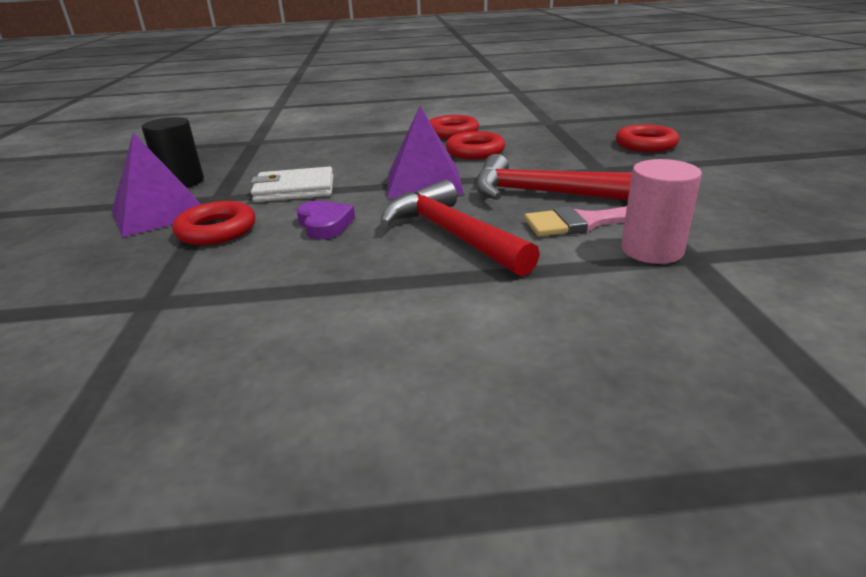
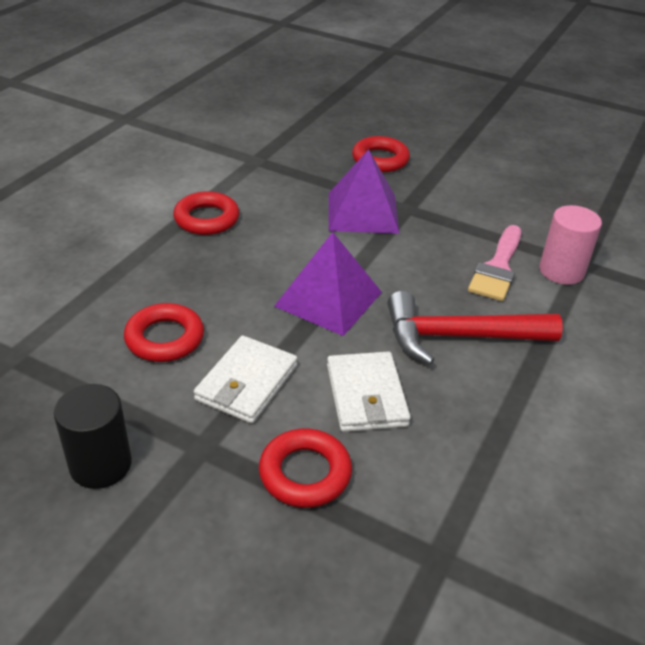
camera: 60 degrees left, 10 degrees up
(159, 212) = (195, 509): purple pyramid -> purple pyramid (362, 212)
(325, 224) = (366, 395): purple heart -> white wallet
(475, 151) = (283, 235): red ring -> red ring (165, 338)
(541, 193) = (424, 258): red hammer -> none

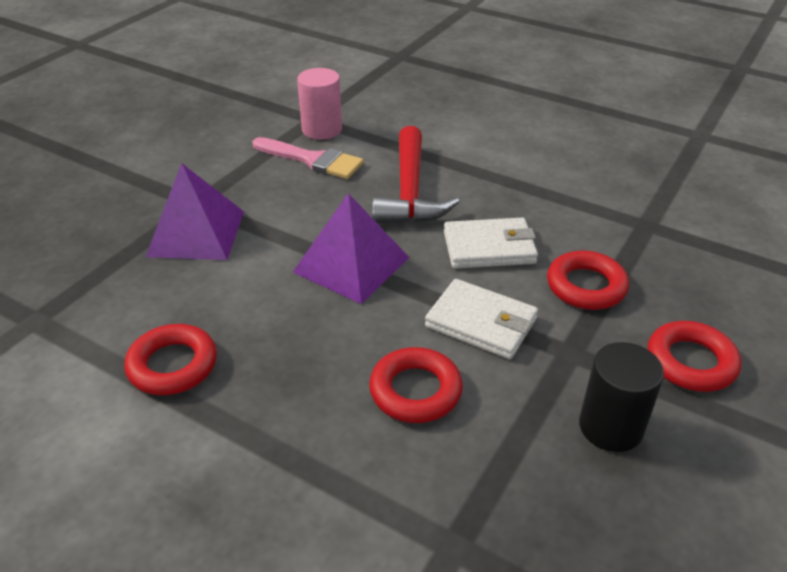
camera: 85 degrees left, 0 degrees up
(380, 159) = (85, 213): red ring -> red ring (691, 362)

